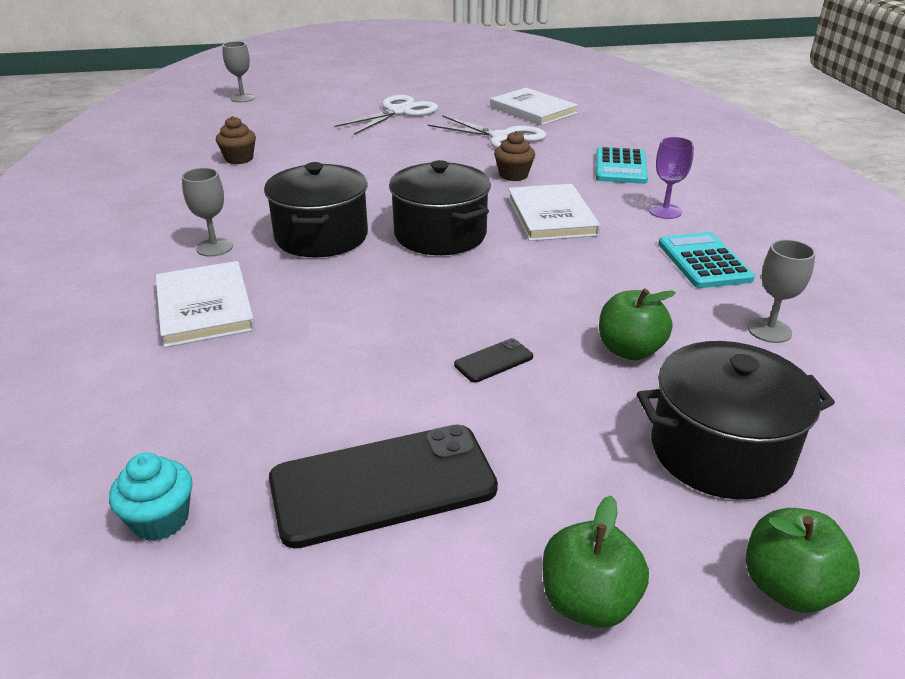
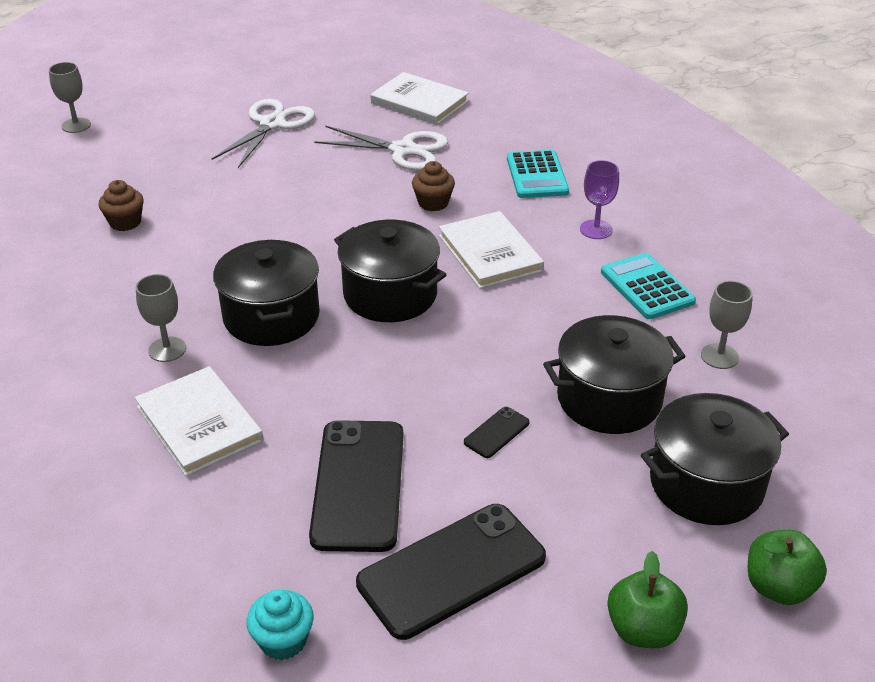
camera: 15 degrees left, 5 degrees up
(326, 383) = (358, 485): none -> black phone
(629, 350) = (609, 399): green apple -> black pot

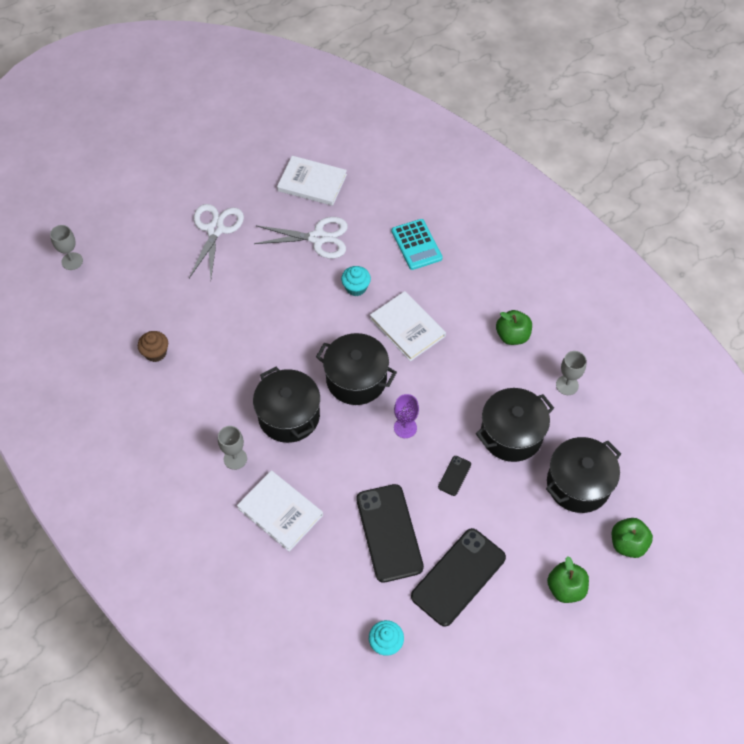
camera: 15 degrees left, 20 degrees up
(433, 203) = (356, 287): brown cupcake -> turquoise cupcake
(596, 229) = (468, 290): purple goblet -> purple goblet (405, 427)
(647, 287) = (512, 336): turquoise calculator -> green apple

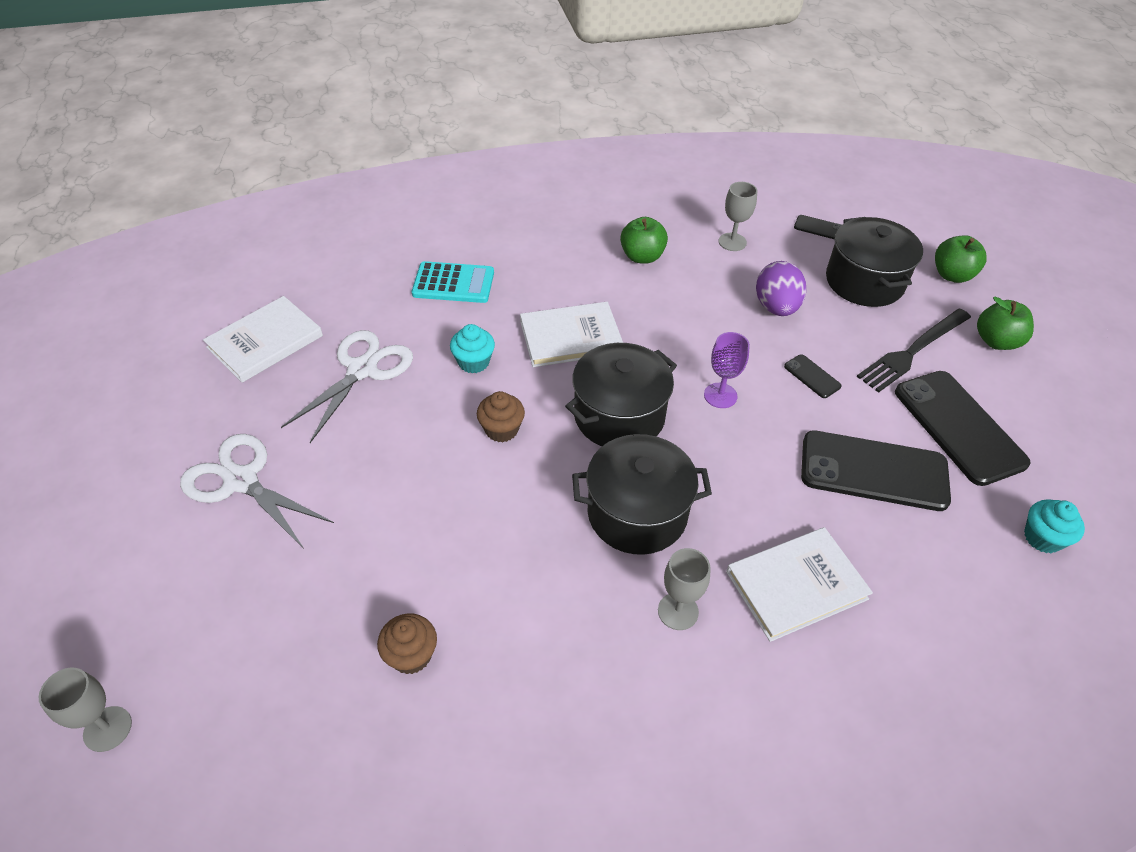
camera: 65 degrees left, 10 degrees down
(312, 325) = (501, 429): none -> brown cupcake
(511, 434) = (776, 307): black pot -> purple egg
(519, 533) = (913, 351): none -> black fork
(624, 437) = (819, 228): none -> black phone

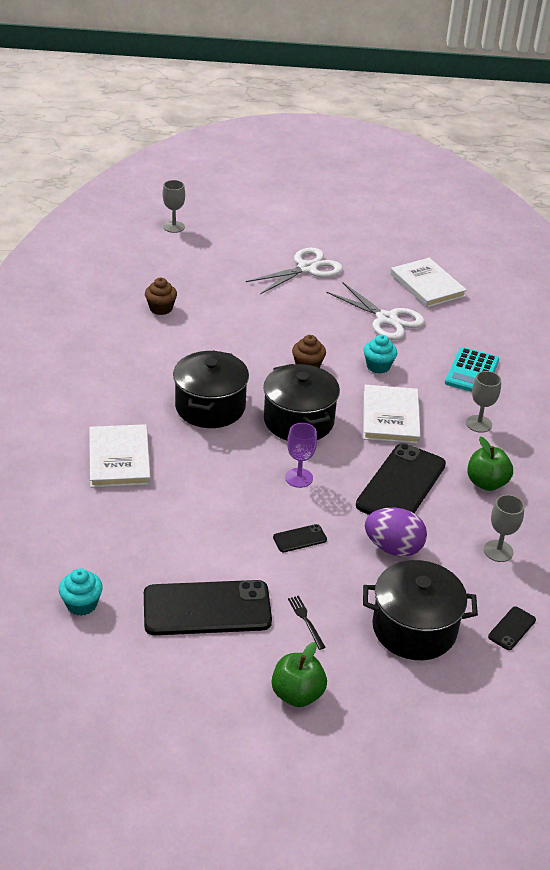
camera: 105 degrees right, 10 degrees down
(678, 611) = (131, 404): grey goblet -> grey goblet (479, 424)
(873, 471) = (188, 535): black phone -> black phone (401, 485)
(913, 351) = (306, 620): black fork -> black fork, size x0.45
(952, 275) = (407, 710): green apple -> none

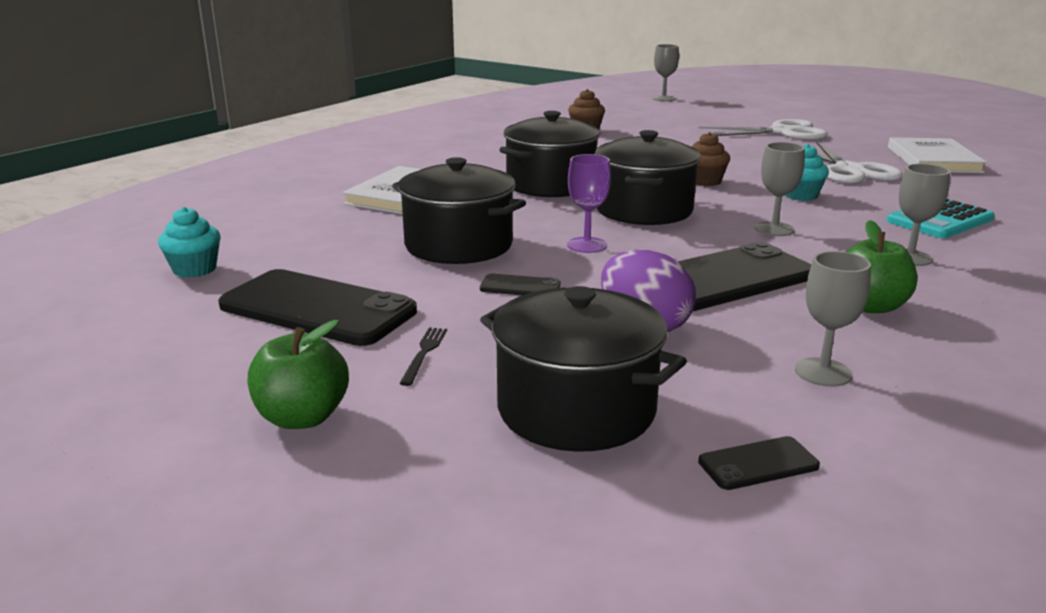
camera: 35 degrees right, 15 degrees down
(222, 509) = (458, 245): none -> black pot
(390, 417) = (774, 229): white book -> grey goblet

